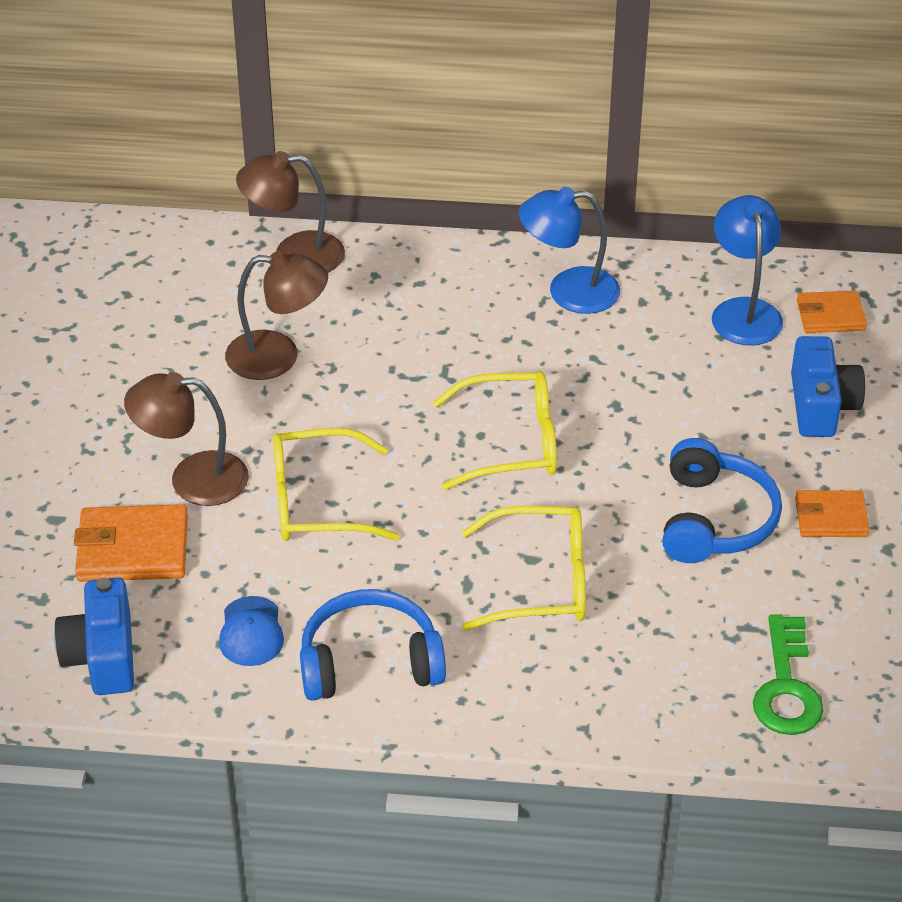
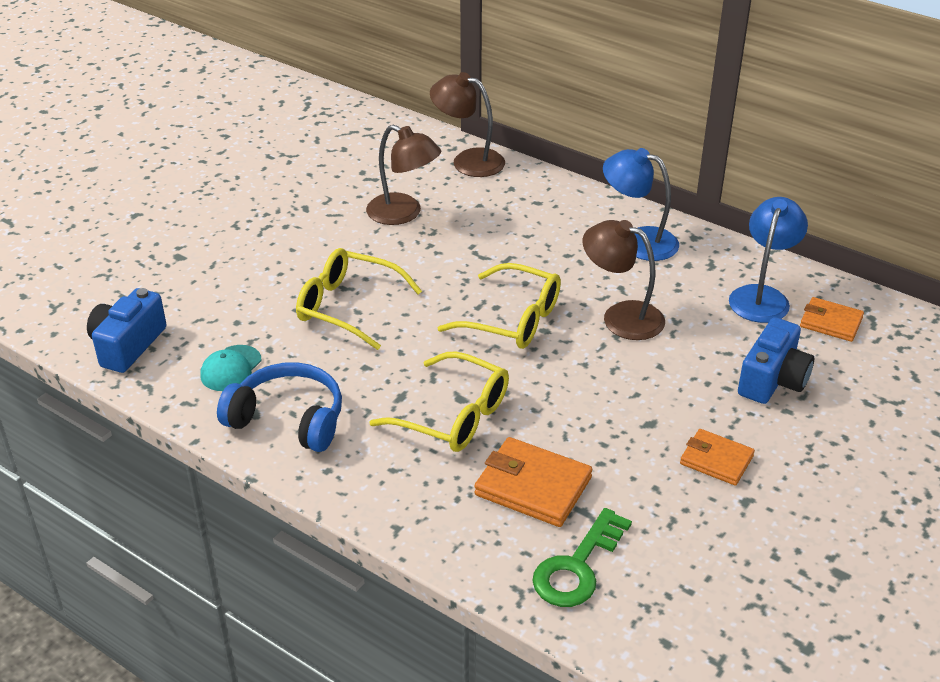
camera: 30 degrees right, 5 degrees down
(133, 549) = (207, 290): orange wallet -> orange wallet (533, 486)
(192, 479) = (282, 264): brown lamp -> brown lamp (621, 316)
(251, 632) = (231, 368): blue cap -> turquoise cap
(714, 519) = (620, 425): blue headphones -> none

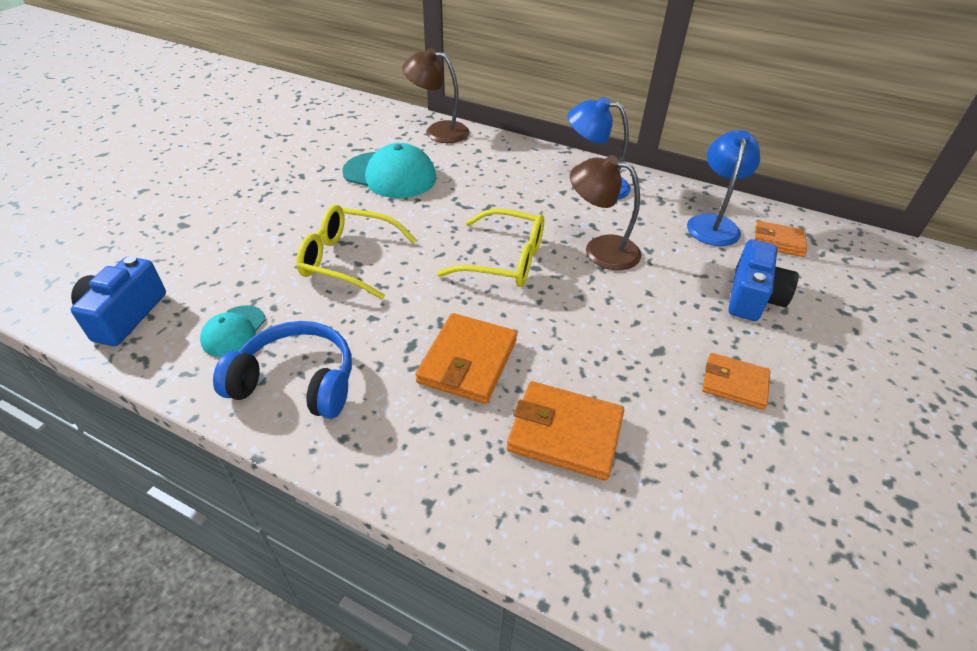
camera: 10 degrees left, 5 degrees up
(403, 214) = (390, 175): brown lamp -> turquoise cap
(453, 416) = (467, 361): yellow glasses -> orange wallet
(577, 567) = (638, 530): green key -> none

